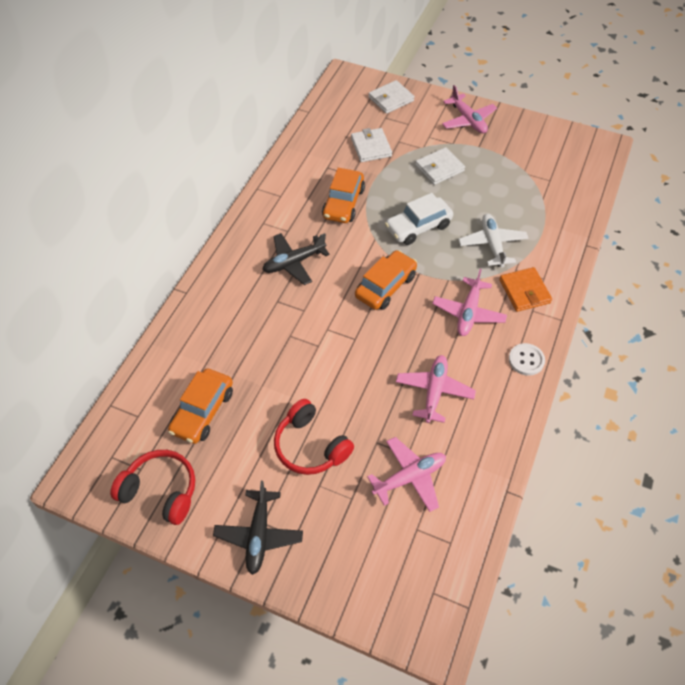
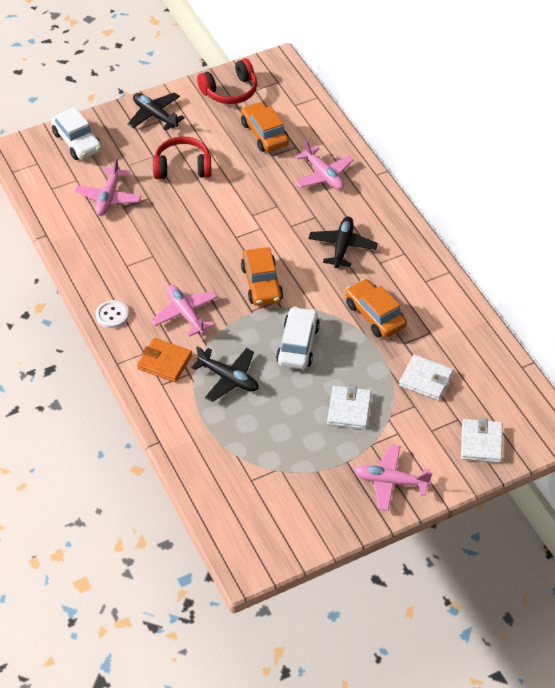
camera: 130 degrees right, 5 degrees down
(366, 580) = (77, 142): none -> white car
(434, 391) = (148, 249): pink plane -> pink plane (323, 175)
(492, 244) = (228, 378): white plane -> black plane

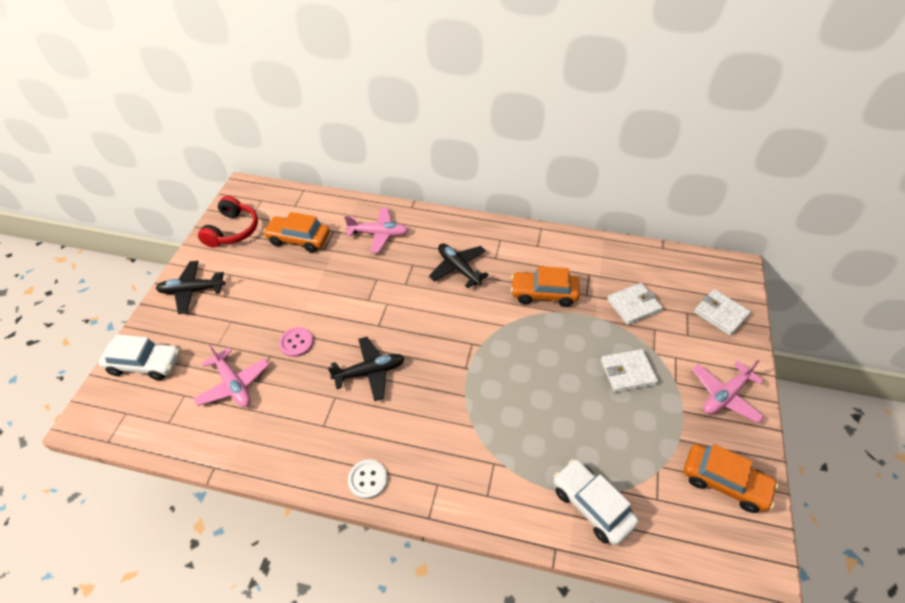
camera: 50 degrees left, 0 degrees up
(164, 362) = (463, 474): orange wallet -> none
(173, 204) = (296, 343): none -> pink button
(182, 167) = (267, 310): red headphones -> none
(185, 314) = (424, 418): pink plane -> none
(228, 378) = (525, 436): black plane -> black plane (369, 372)
(262, 284) = (444, 341): orange car -> orange car (724, 482)
(298, 345) = (531, 361): white car -> white car (591, 505)
(349, 409) = (627, 372): white wallet -> white wallet turned 60 degrees counterclockwise

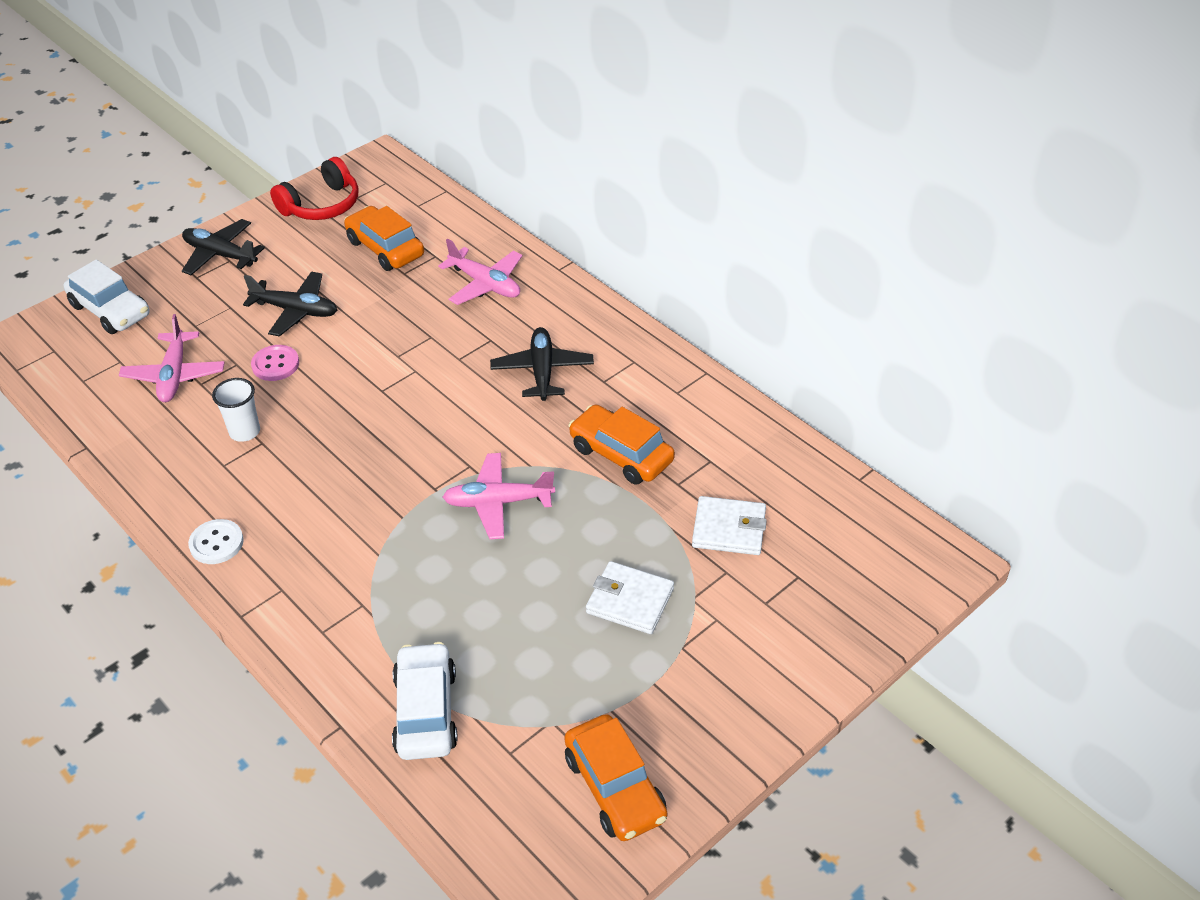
camera: 35 degrees right, 5 degrees down
(317, 396) = (245, 432): none -> white cup
(369, 372) = (323, 436): black plane -> black plane (295, 310)
(720, 314) = (846, 603): white wallet -> none
(725, 395) = (732, 698): pink plane -> pink plane (498, 502)

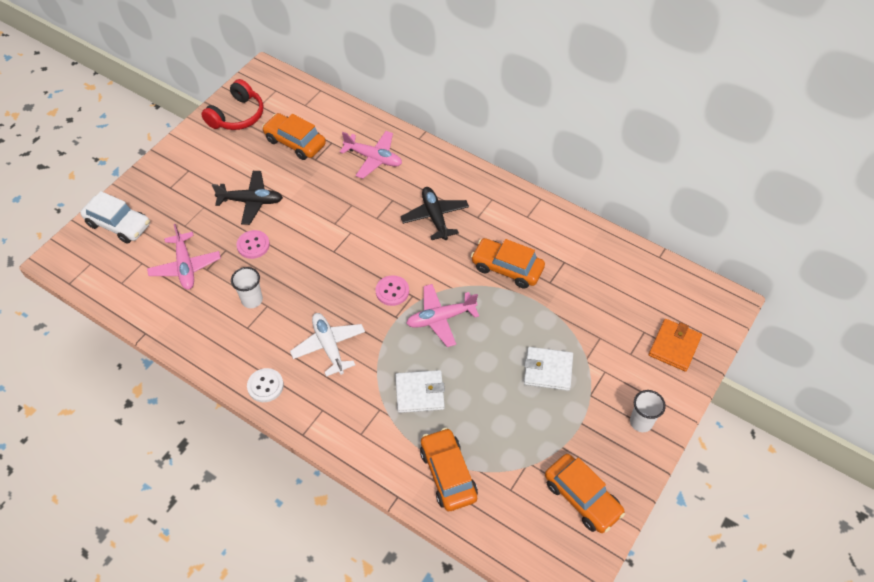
camera: 15 degrees left, 10 degrees up
(220, 255) = (180, 167): black plane -> none
(325, 509) = (329, 346): none -> white plane
(425, 711) = (448, 474): white car -> orange car
(443, 455) = (392, 291): none -> pink button
(729, 529) = (592, 307): white wallet -> white wallet (419, 393)
(747, 700) = (641, 422): none -> white cup
(838, 605) = (674, 346): none -> orange wallet

